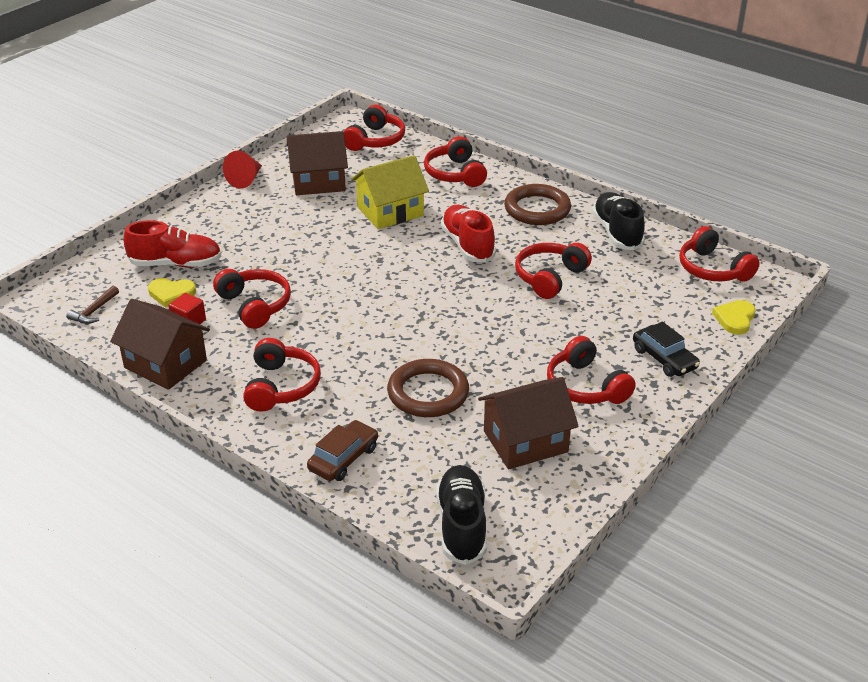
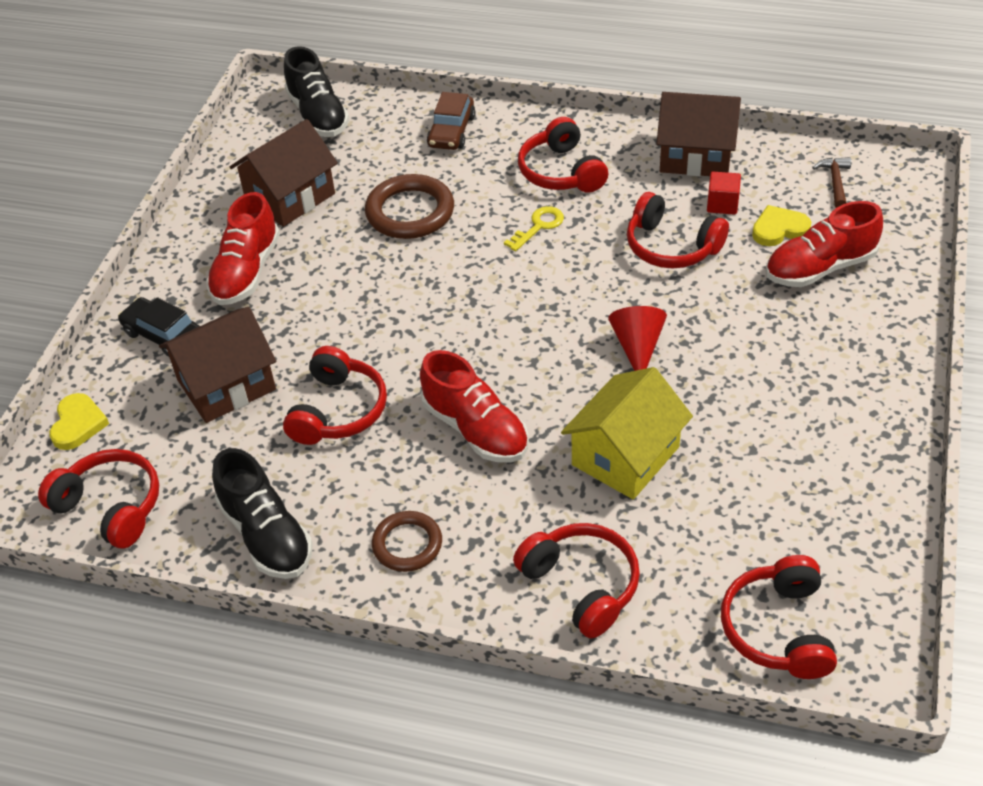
camera: 160 degrees right, 10 degrees up
(246, 179) = (891, 444): red cone -> red cone (637, 347)
(318, 182) = (781, 481): brown house -> brown house (226, 385)
(335, 349) = (538, 226): none -> yellow key
(537, 209) = (407, 544): brown ring -> brown ring, size x0.63
(586, 386) = (246, 272): red headphones -> red shoe

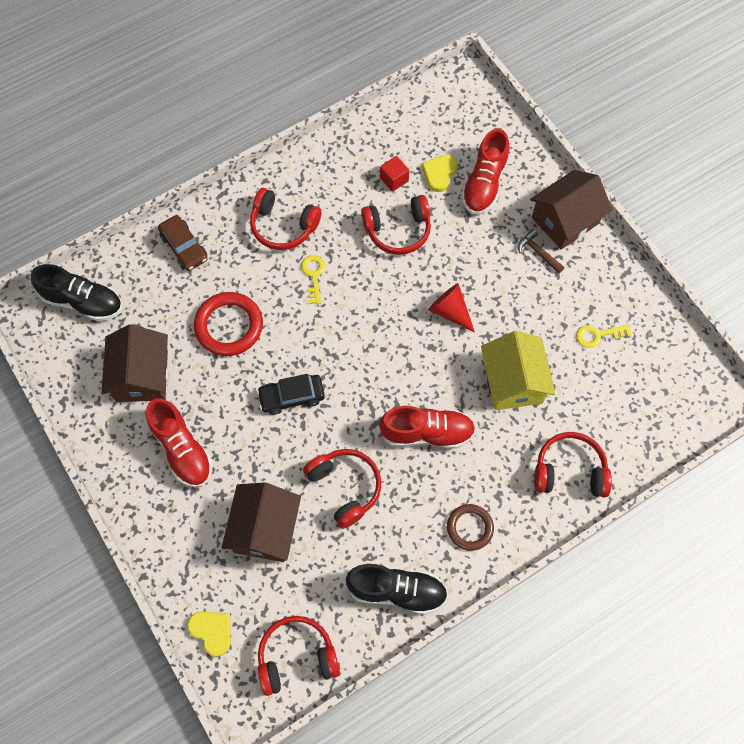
camera: 50 degrees left, 20 degrees up
(163, 335) = (187, 533): black car -> black car (291, 396)
(410, 212) = (229, 326): brown ring -> red ring
(696, 156) = (345, 155): brown house -> brown house (565, 220)
(778, 629) = (669, 412): red headphones -> none
(782, 488) = (598, 335): none -> yellow key
(835, 182) = (435, 117): brown hammer -> brown hammer (538, 252)

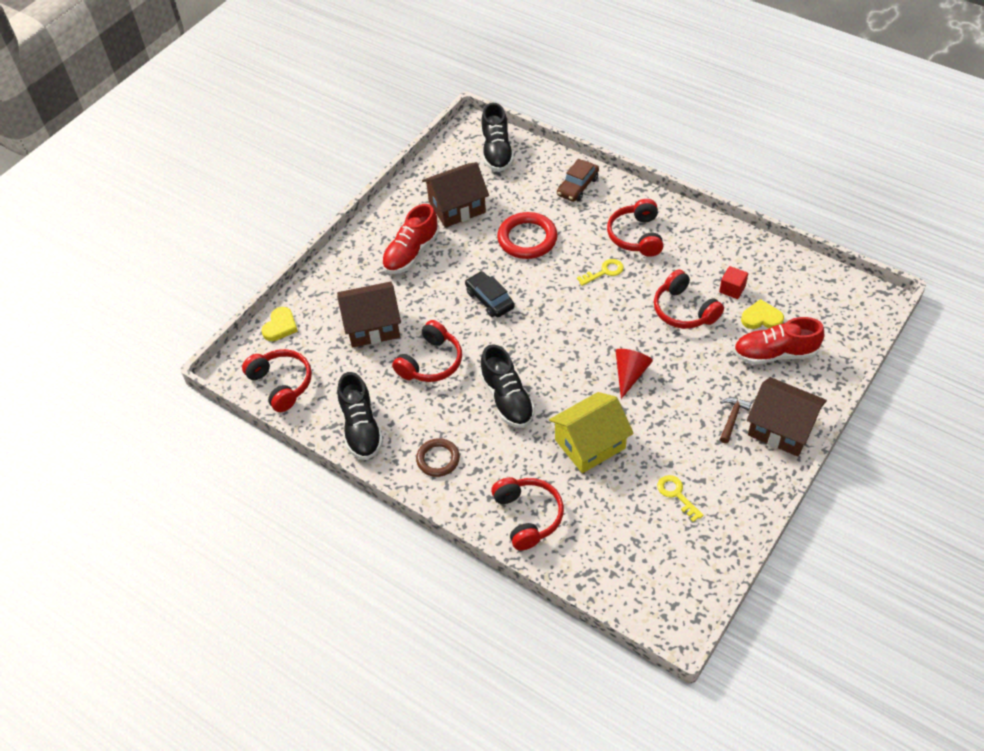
camera: 70 degrees right, 15 degrees down
(427, 433) = (507, 399): red shoe -> black shoe

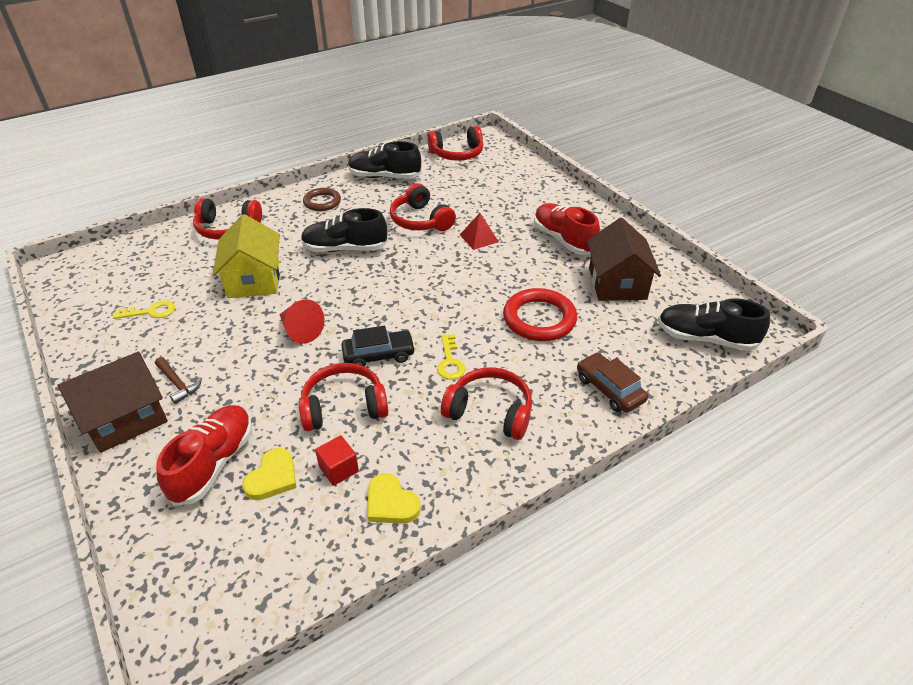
camera: 110 degrees right, 10 degrees down
(280, 326) = (517, 162): yellow heart -> yellow heart (391, 503)
(372, 326) = (485, 201): brown house -> none
(438, 309) = (479, 238): none -> red pyramid
(489, 299) = (469, 270): black car -> black car (378, 355)

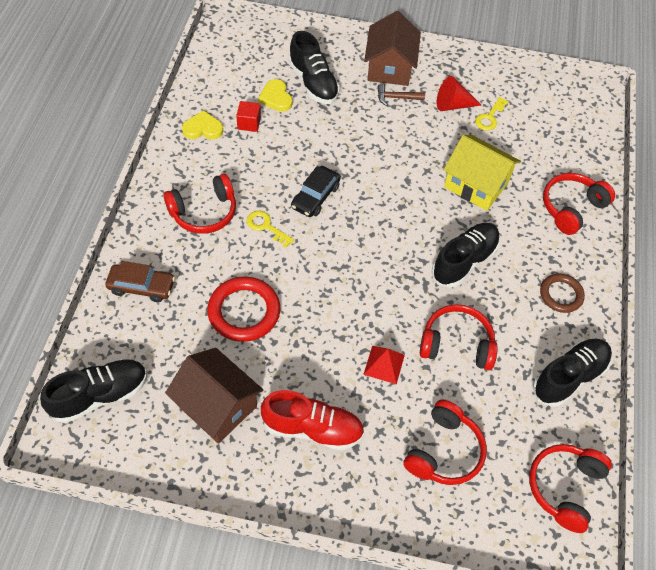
camera: 130 degrees right, 15 degrees up
(213, 463) = (313, 83): red shoe -> black shoe
(300, 330) = (386, 175): red cone -> red cone (452, 105)
(344, 407) = (291, 153): red headphones -> red headphones (444, 451)

